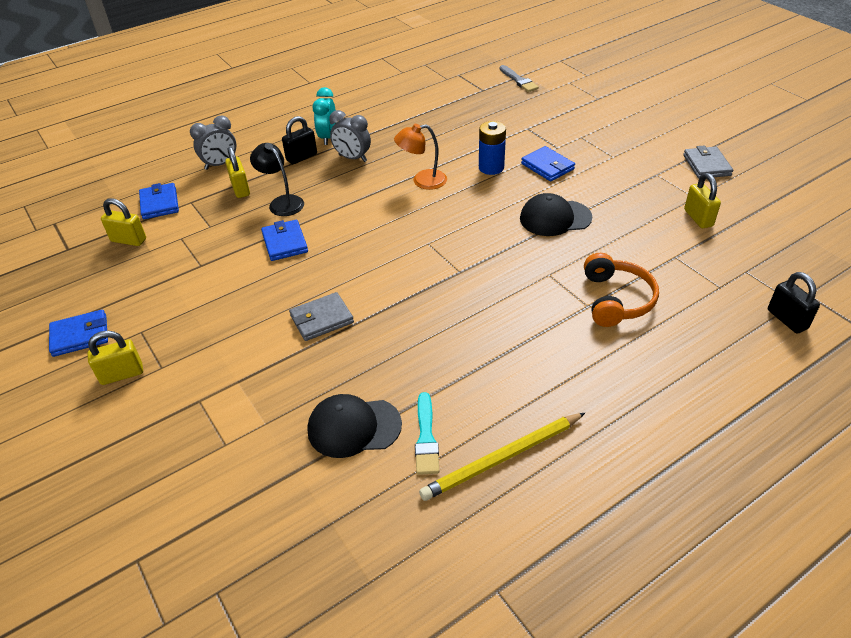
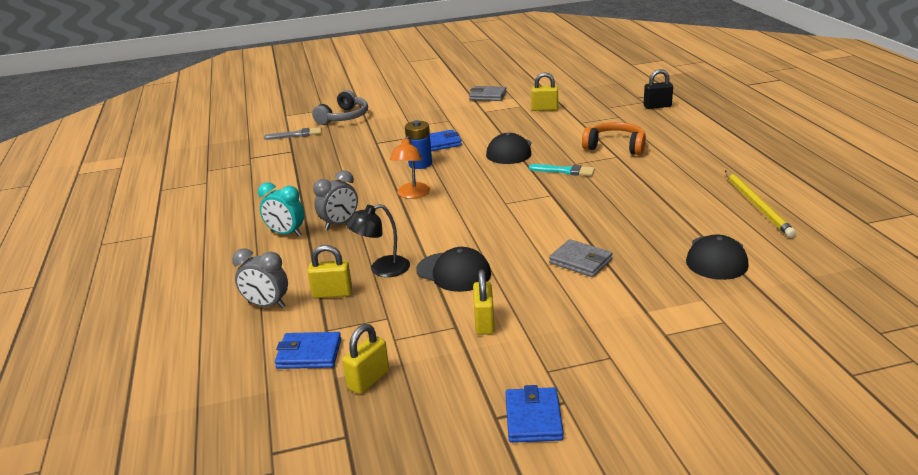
camera: 70 degrees left, 15 degrees down
(122, 374) = (612, 384): yellow padlock -> yellow padlock (484, 323)
(220, 164) = (266, 305): grey clock -> grey clock turned 120 degrees clockwise
(285, 243) = (453, 272): blue wallet -> black cap
(301, 157) = (308, 251): black padlock -> none
(321, 319) = (580, 261): grey wallet -> grey wallet turned 45 degrees counterclockwise
(426, 438) = (733, 230): turquoise brush -> turquoise brush (565, 171)
(576, 92) = (344, 117): none -> grey headphones

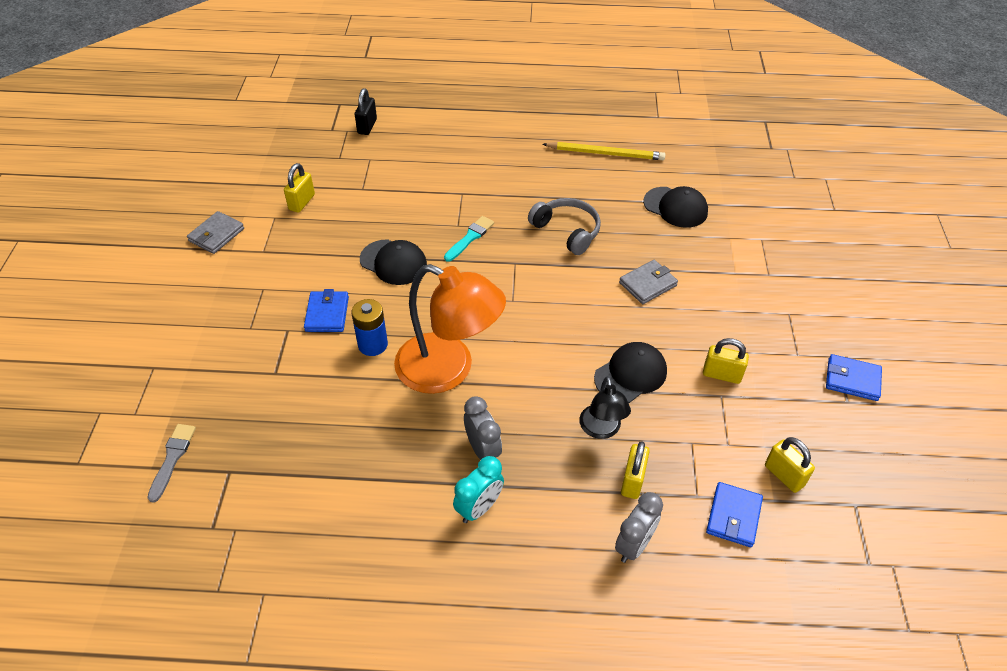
camera: 75 degrees left, 20 degrees up
(344, 117) = (155, 392): grey headphones -> grey headphones (567, 231)
(412, 195) = (448, 370): orange lamp -> orange lamp, size x1.95
(615, 146) = (440, 186): orange headphones -> none

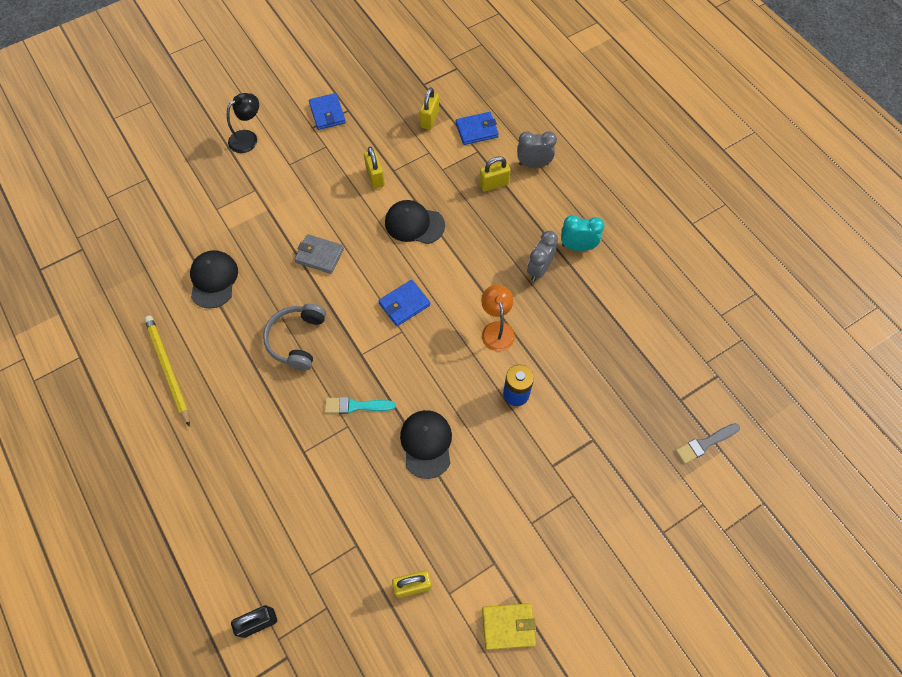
camera: 125 degrees left, 15 degrees up
(216, 235) = (508, 626): grey wallet -> yellow wallet
(327, 314) = (515, 450): blue wallet -> blue wallet (404, 304)
(448, 370) = (496, 329): orange lamp -> orange lamp, size x0.51
(601, 430) = (471, 217): black lamp -> black lamp (248, 138)

